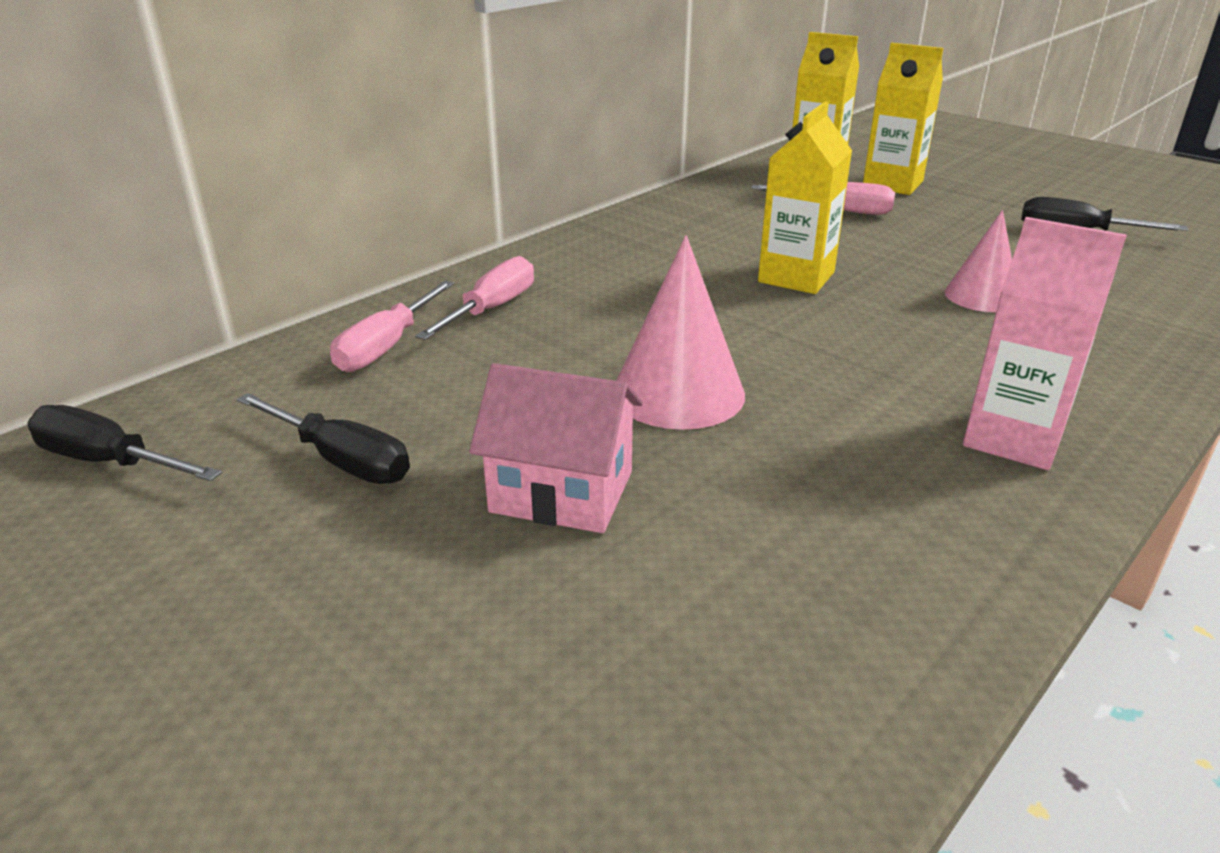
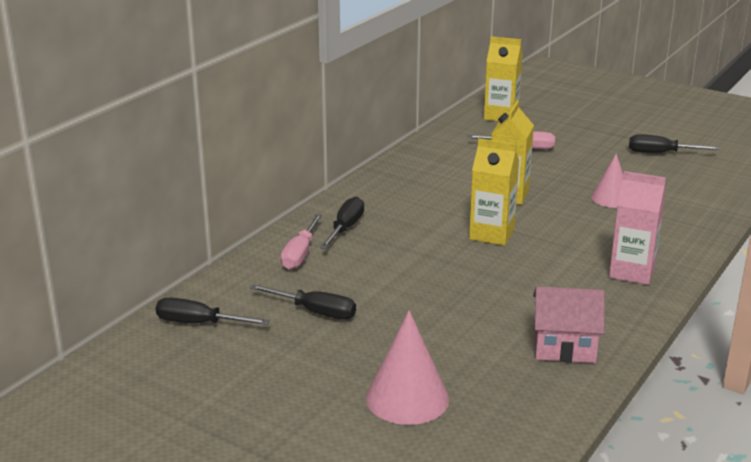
camera: 10 degrees left, 5 degrees down
(491, 309) = (345, 228): pink screwdriver -> black screwdriver
(561, 492) = (429, 315): pink house -> pink house (564, 347)
(678, 393) = (466, 265): pink cone -> pink cone (407, 398)
(892, 184) = (550, 126): yellow carton -> yellow carton (491, 234)

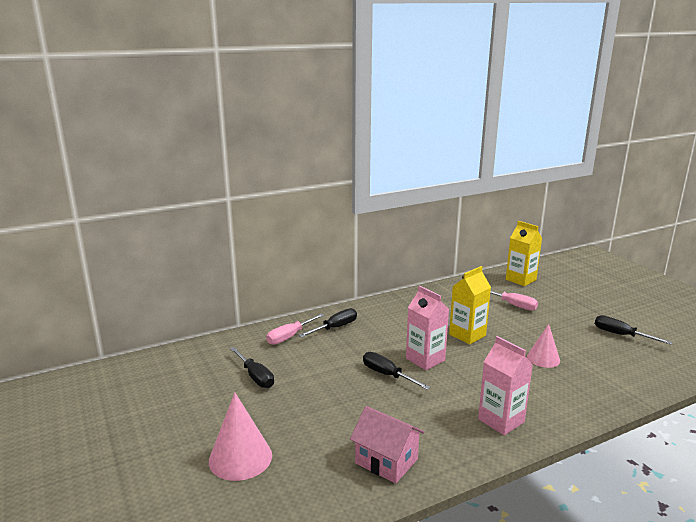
camera: 30 degrees right, 5 degrees down
(199, 323) = (186, 362): black screwdriver -> black screwdriver (387, 375)
(491, 234) = (425, 359): yellow carton -> pink carton

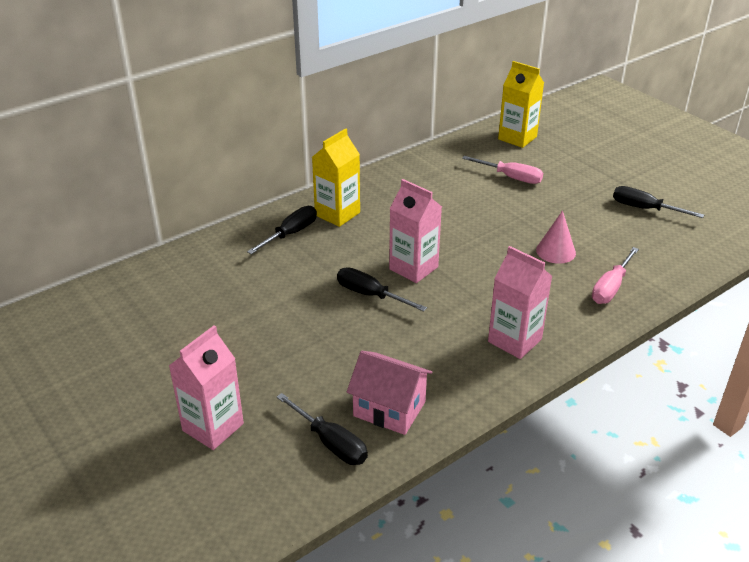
camera: 10 degrees left, 15 degrees up
(240, 458) = (213, 427): pink cone -> pink carton
(255, 376) = (203, 316): black screwdriver -> black screwdriver (330, 442)
(290, 336) = (234, 253): pink screwdriver -> pink screwdriver (611, 287)
(467, 335) = (460, 227): yellow carton -> yellow carton (337, 214)

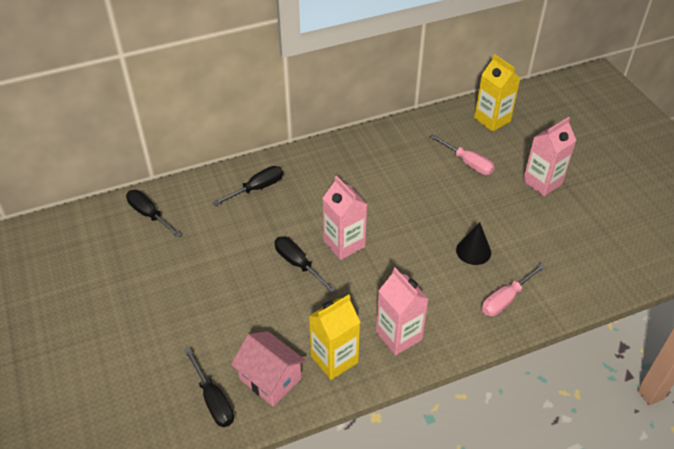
camera: 15 degrees right, 10 degrees up
(213, 427) = (131, 364): pink carton -> pink carton (542, 182)
(337, 214) = (302, 175): yellow carton -> yellow carton (334, 359)
(555, 251) = (473, 251): pink cone -> black cone
(645, 209) = (575, 220): black screwdriver -> black screwdriver (149, 215)

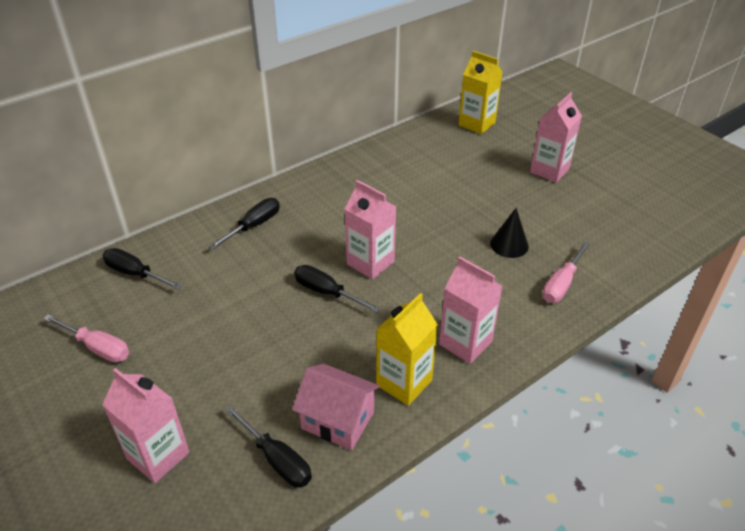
camera: 15 degrees left, 5 degrees down
(126, 375) = (158, 456): none -> pink carton
(467, 163) = (469, 165): pink screwdriver -> pink screwdriver (97, 347)

